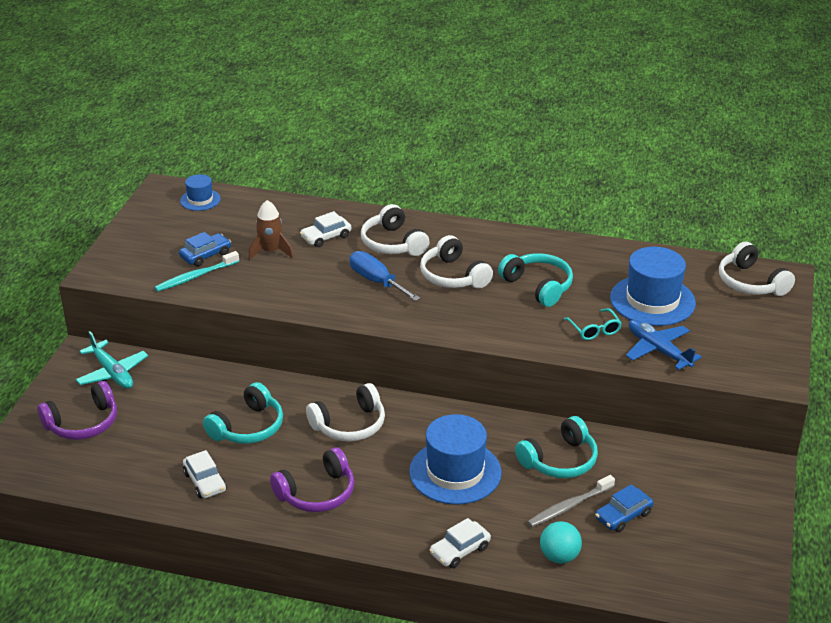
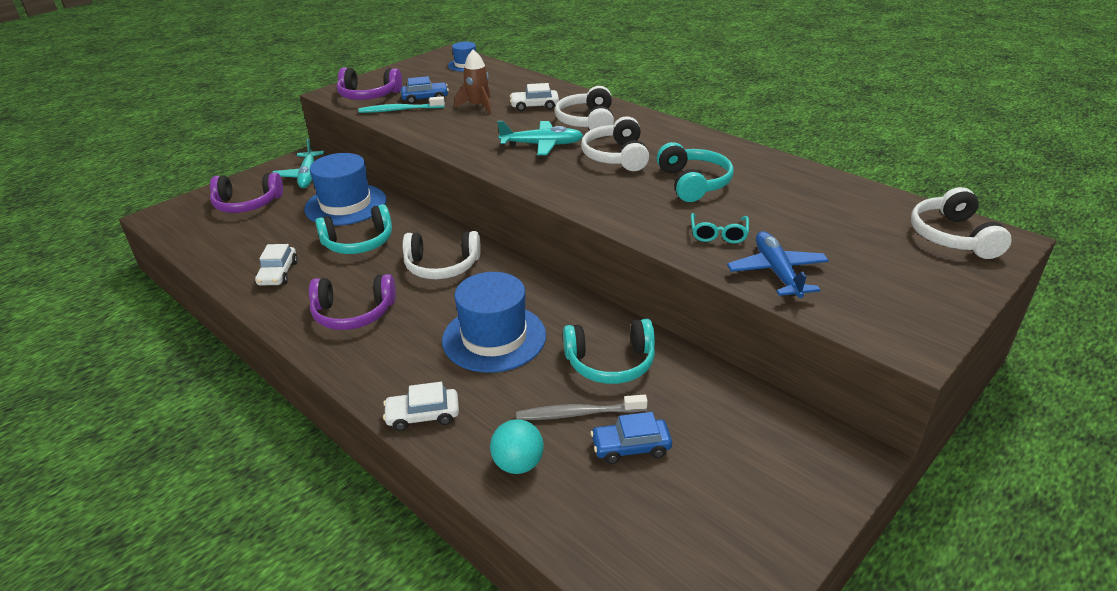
camera: 30 degrees right, 0 degrees up
(140, 267) = (368, 95): none -> purple headphones
(376, 281) = (541, 145): blue screwdriver -> turquoise plane
(652, 300) = (811, 224): blue hat -> blue hat (346, 205)

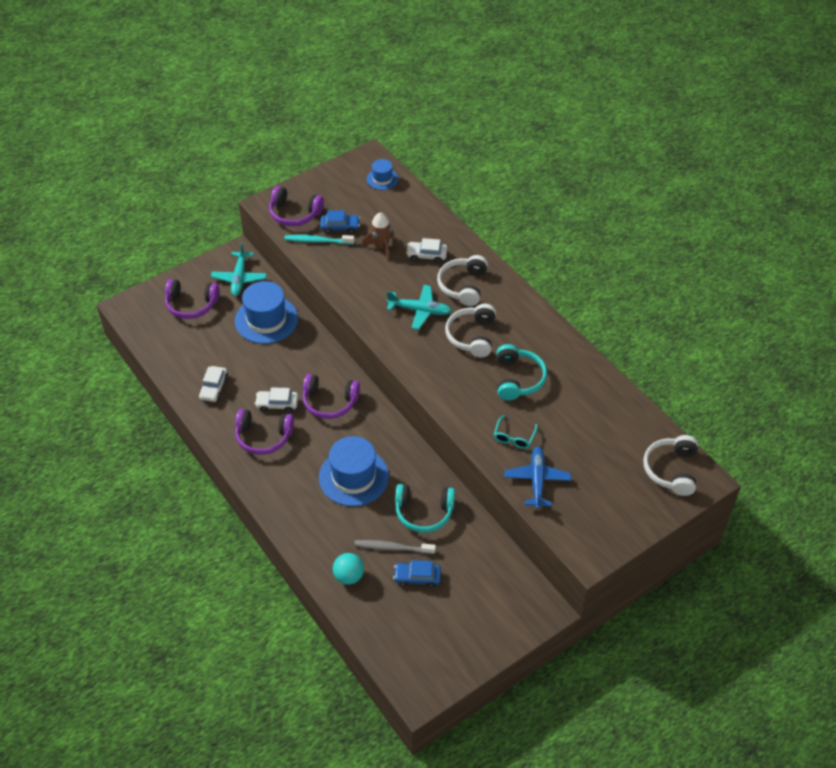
camera: 10 degrees right, 15 degrees up
(359, 242) = (273, 366): turquoise headphones -> none
(423, 415) = (299, 531): white car -> white car (277, 404)
(442, 266) = (329, 402): white headphones -> purple headphones

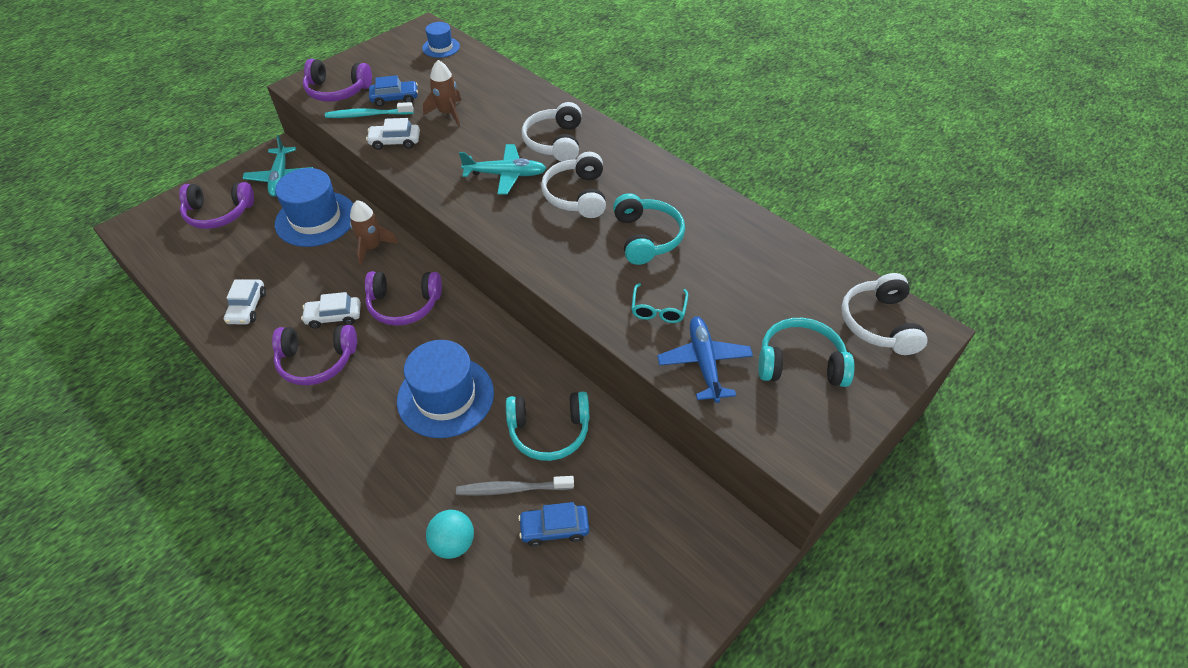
camera: 10 degrees left, 0 degrees up
(309, 350) = (372, 247): none -> brown rocket
(427, 255) = (505, 115): white car -> white car (395, 141)
(604, 490) = (800, 363): none -> turquoise headphones

